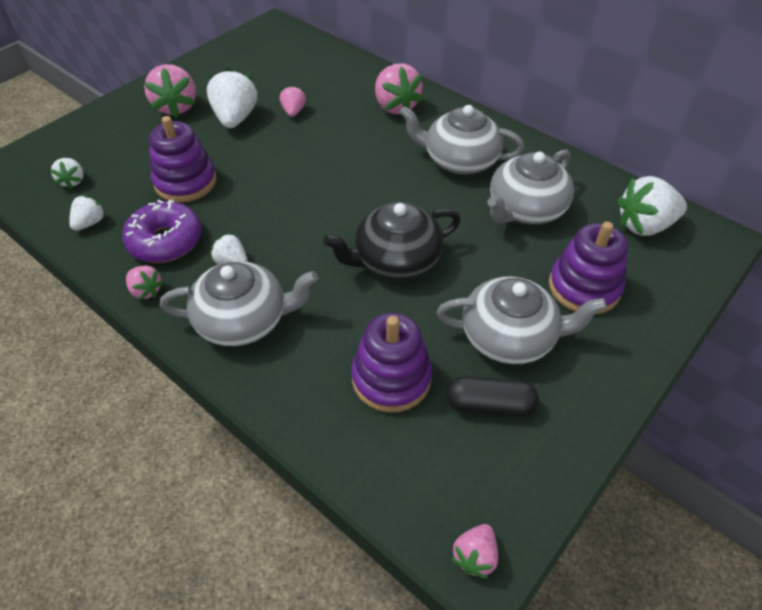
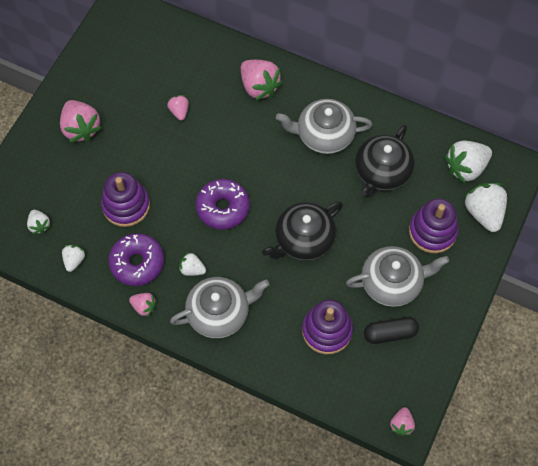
camera: 15 degrees left, 15 degrees up
(235, 118) = (135, 130): white strawberry -> white strawberry (483, 213)
(303, 206) = (223, 208): none -> purple donut
(525, 209) = (382, 172): grey teapot -> black teapot

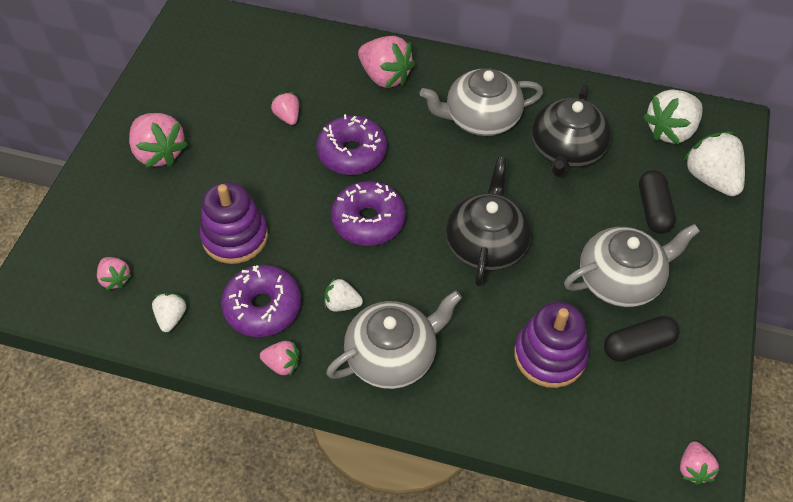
camera: 10 degrees left, 10 degrees down
(39, 225) = (115, 279): white strawberry -> pink strawberry
(221, 150) = (352, 153): none -> purple donut
(303, 239) = (486, 244): black teapot -> black teapot turned 150 degrees clockwise
(432, 231) = (653, 209): purple stacking toy -> black capsule

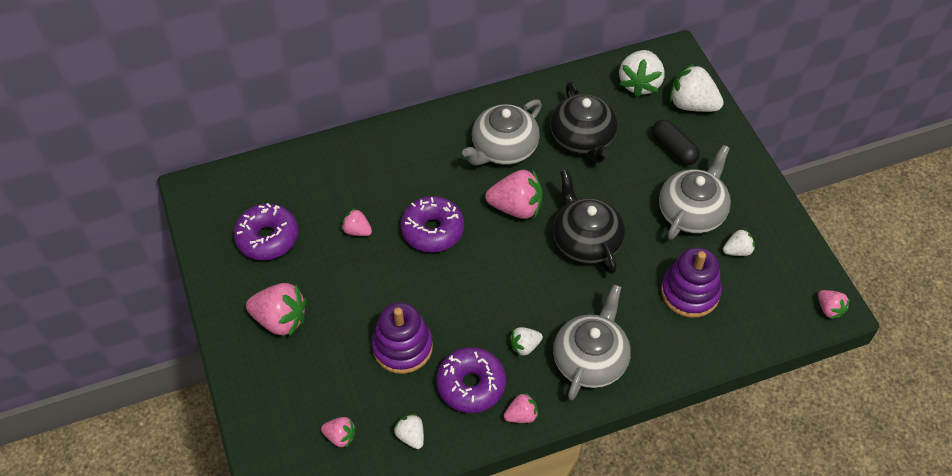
camera: 35 degrees left, 0 degrees up
(368, 221) = (490, 274): purple donut -> purple donut (267, 238)
(385, 76) = (404, 155): pink strawberry -> pink strawberry (516, 207)
(638, 345) = (737, 250): black capsule -> white strawberry

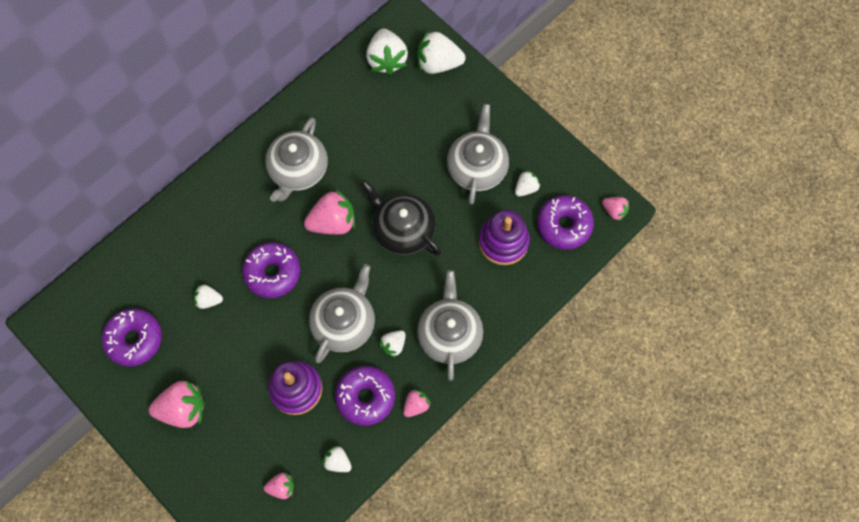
camera: 25 degrees left, 15 degrees up
(357, 230) = (208, 300): pink strawberry -> white strawberry
(483, 304) = (344, 323): none -> grey teapot
(583, 138) = (361, 133): black teapot -> none
(674, 149) = (440, 113): black capsule -> none
(765, 302) = (564, 225): none -> purple donut

